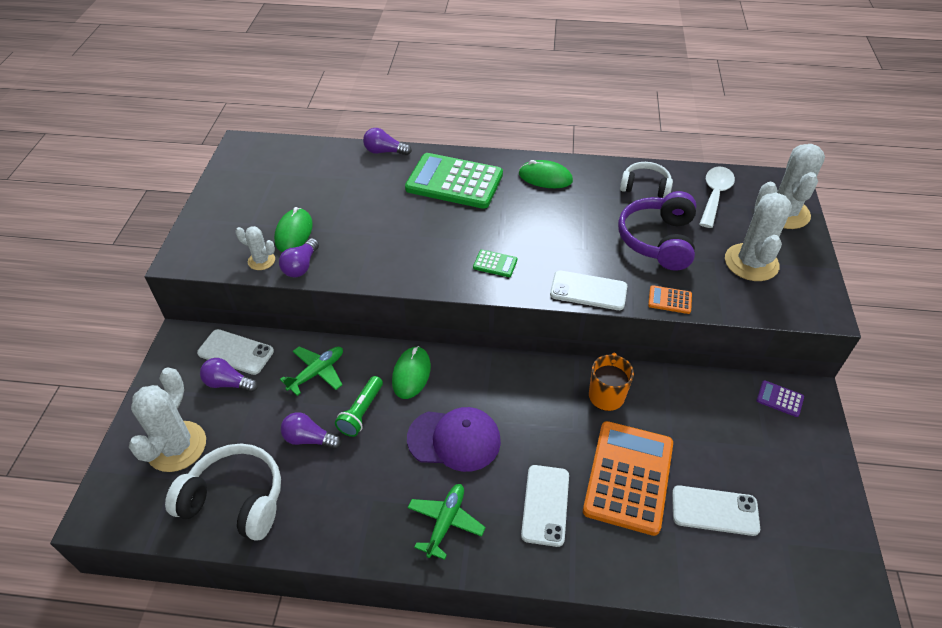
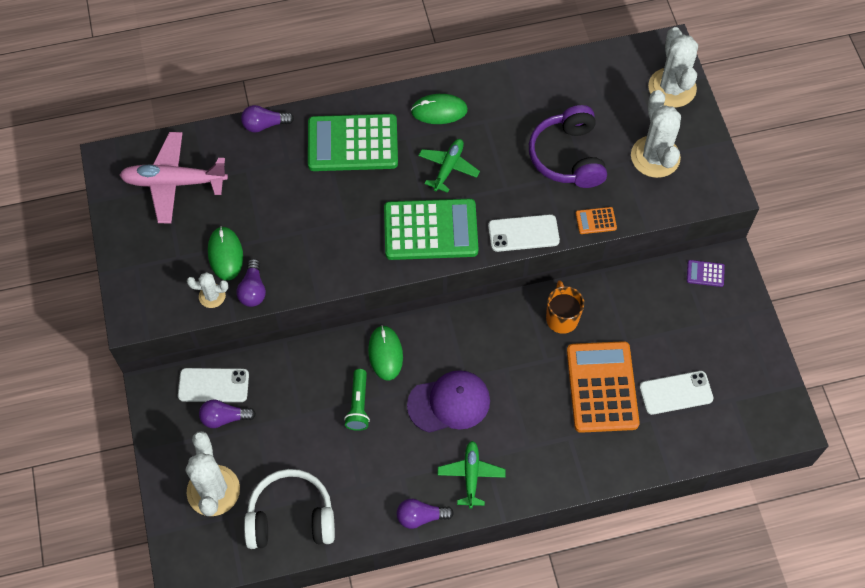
camera: 20 degrees left, 15 degrees up
(284, 171) = (174, 182): none -> pink plane
(309, 439) = (325, 444): purple light bulb -> purple light bulb (421, 517)
(317, 372) = (300, 380): green plane -> green plane (448, 167)
(495, 264) = (430, 230): green calculator -> green calculator, size x2.43
(545, 505) = (544, 433): white phone -> none
(645, 187) = (538, 94): white headphones -> none
(714, 195) = (605, 85): white spoon -> none

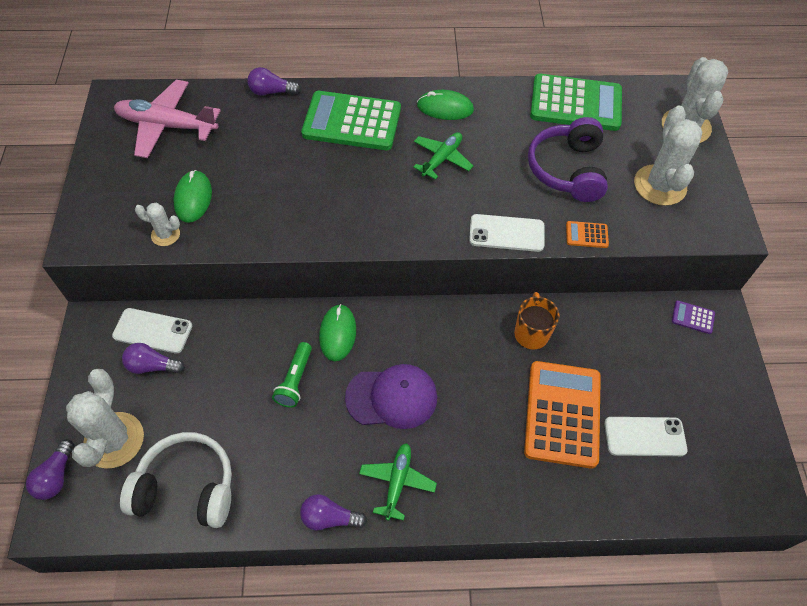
camera: 10 degrees right, 5 degrees down
(253, 290) = (209, 236): purple light bulb -> purple light bulb (56, 476)
(430, 230) = (409, 213): green calculator -> green calculator (575, 103)

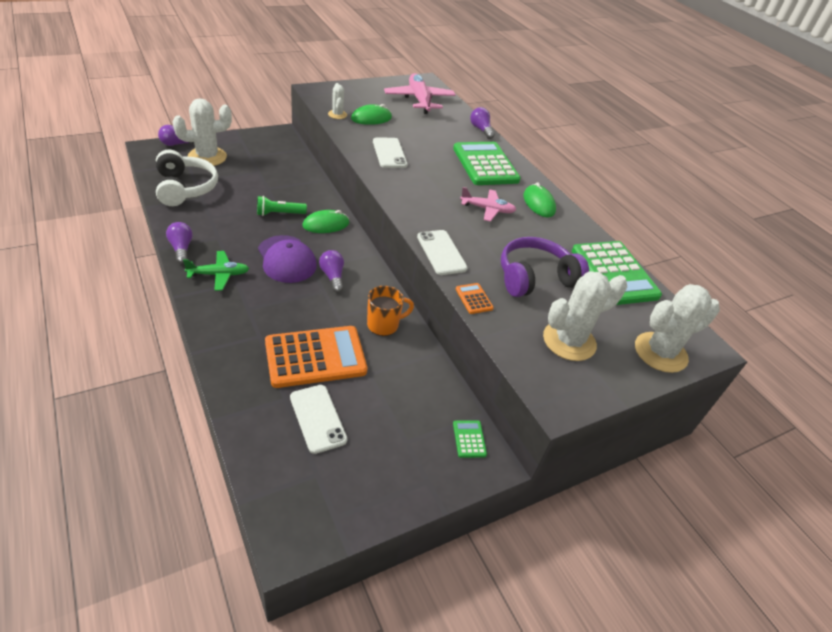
camera: 60 degrees right, 15 degrees down
(152, 366) = (263, 158): purple light bulb -> purple light bulb (332, 276)
(153, 331) = (287, 153): white phone -> white phone (389, 153)
(442, 159) = (487, 209): green plane -> pink plane
(693, 317) = (469, 439): purple calculator -> green calculator

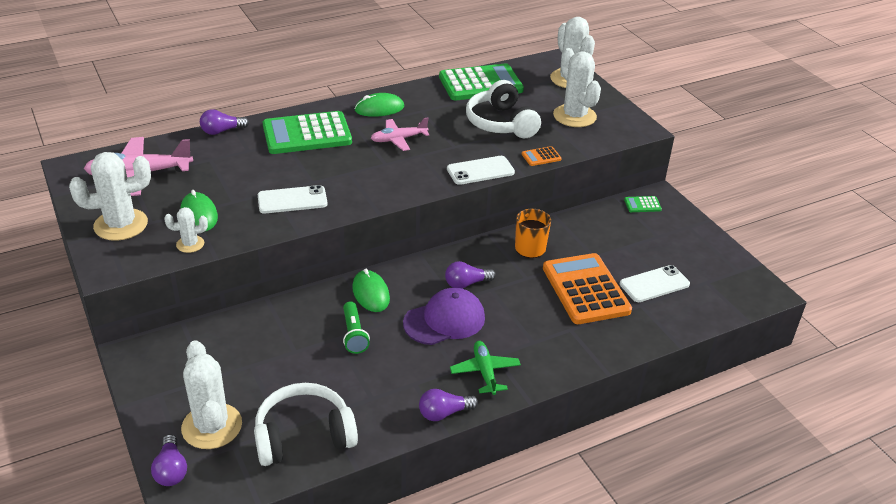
camera: 85 degrees left, 5 degrees down
(360, 94) = (121, 225): none -> white cactus
(487, 209) = (398, 139): pink plane -> pink plane turned 120 degrees counterclockwise
(535, 278) = (501, 123): purple headphones -> white headphones

